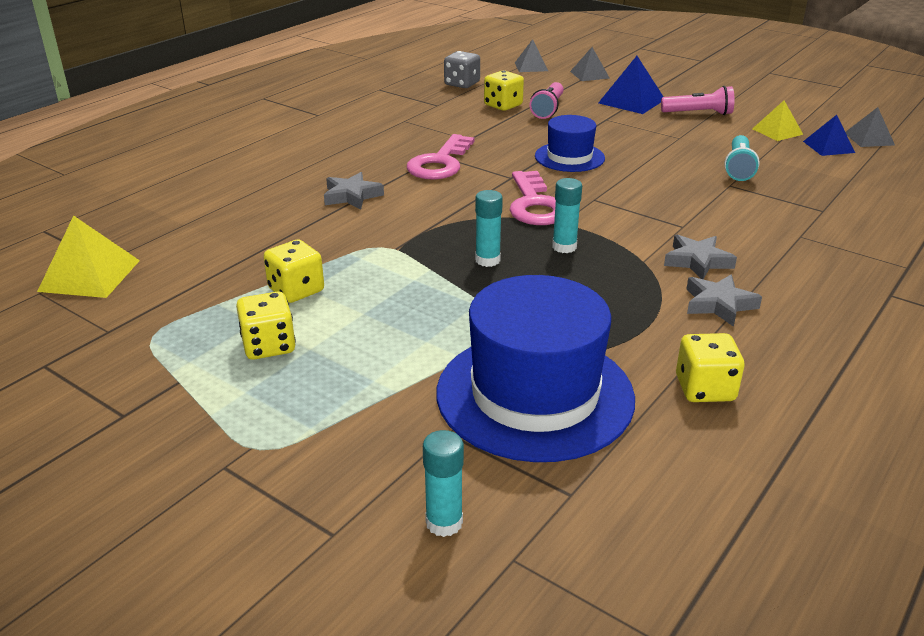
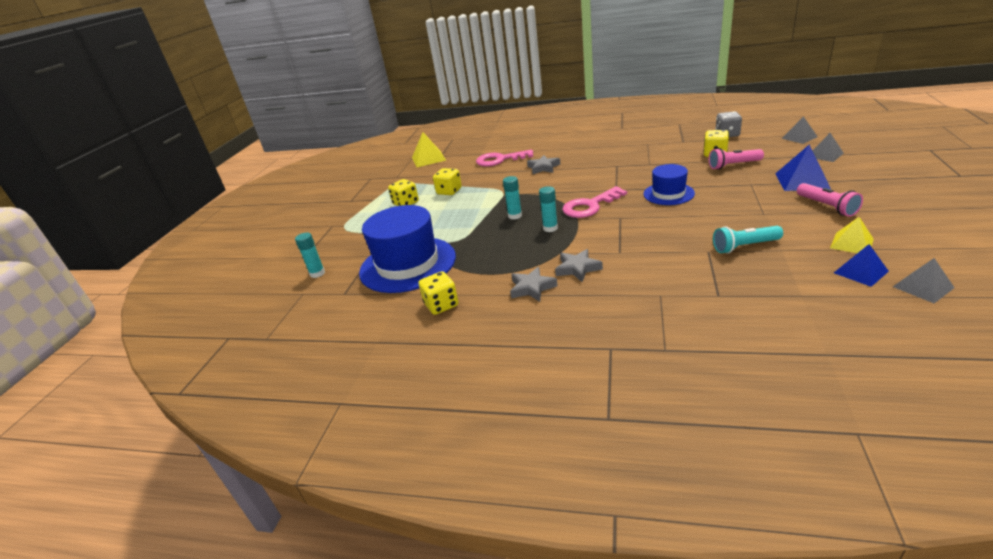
camera: 70 degrees right, 0 degrees up
(440, 163) = (607, 169): pink key -> pink key (500, 160)

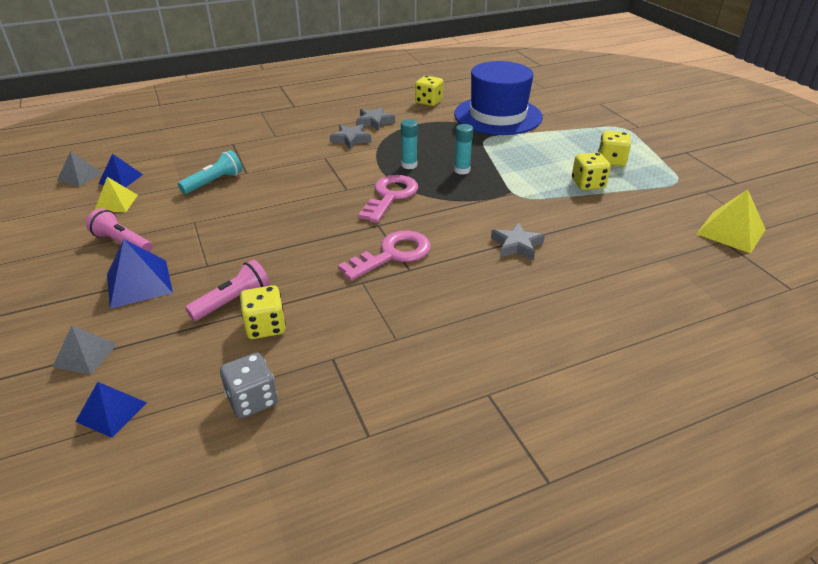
camera: 140 degrees right, 5 degrees up
(317, 273) = (560, 97): turquoise glue stick -> none
(500, 160) = (608, 249): pink key -> pink key (392, 254)
(668, 194) = (308, 230): blue hat -> none
(799, 137) = (111, 412): grey pyramid -> blue pyramid

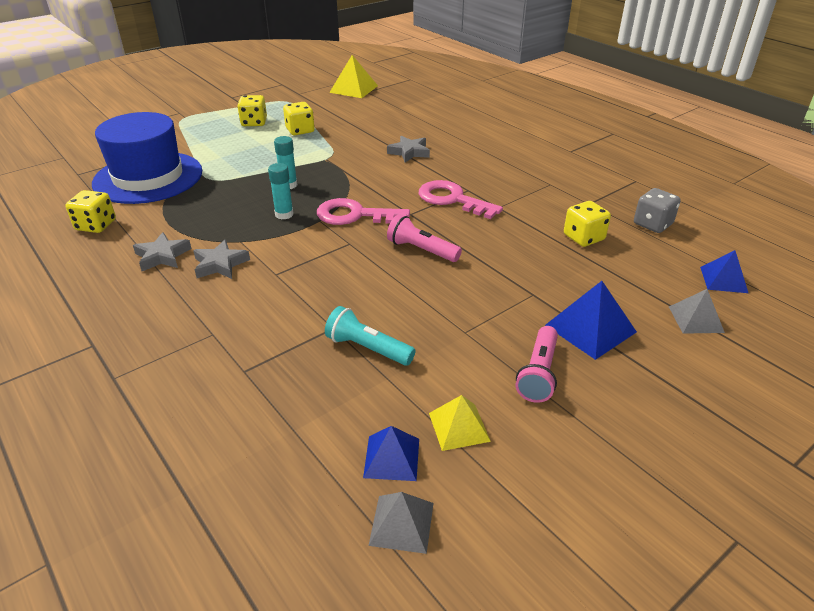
camera: 105 degrees left, 0 degrees up
(232, 301) = (569, 262): pink flashlight -> pink flashlight (421, 250)

